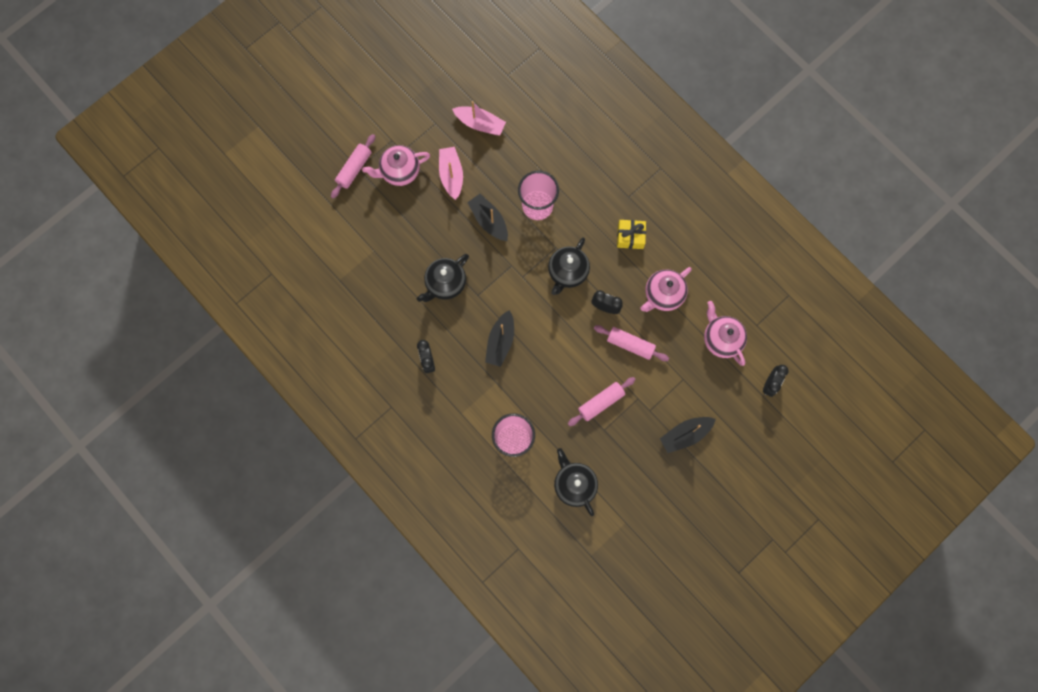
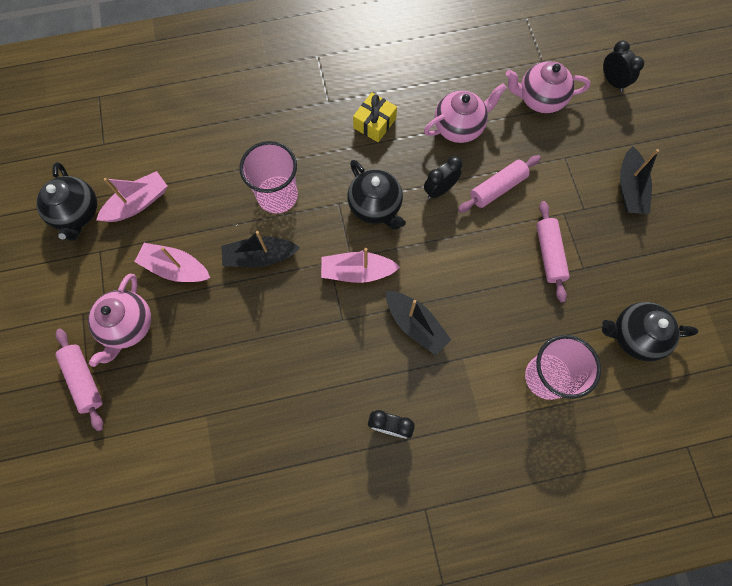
camera: 60 degrees left, 5 degrees down
(445, 284) = (305, 350): black teapot -> black teapot (77, 213)
(515, 286) = (357, 272): none -> pink boat
(663, 295) = (459, 127): pink teapot -> pink teapot turned 105 degrees counterclockwise

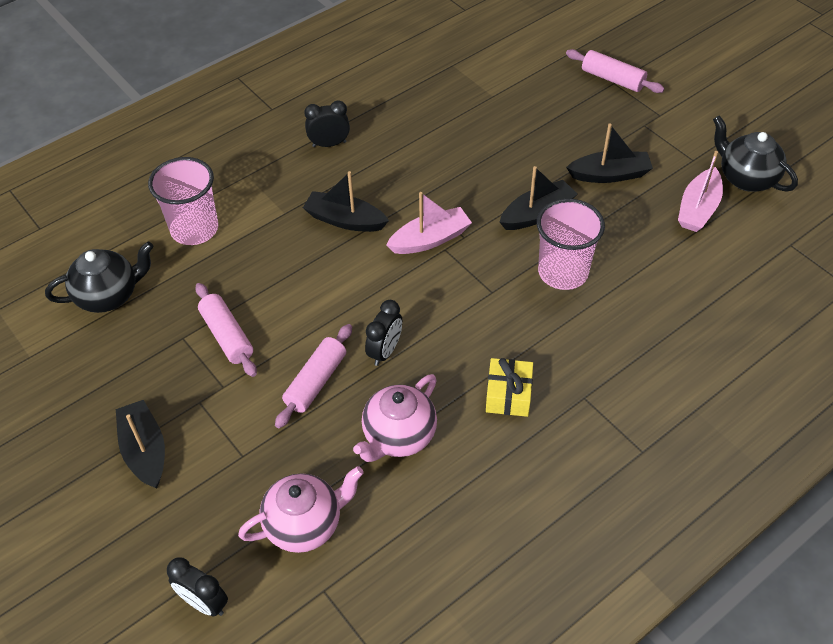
camera: 155 degrees right, 20 degrees down
(128, 326) = (611, 122): pink teapot -> none
(176, 268) = (609, 175): pink boat -> black boat
(375, 207) = (448, 304): black teapot -> none

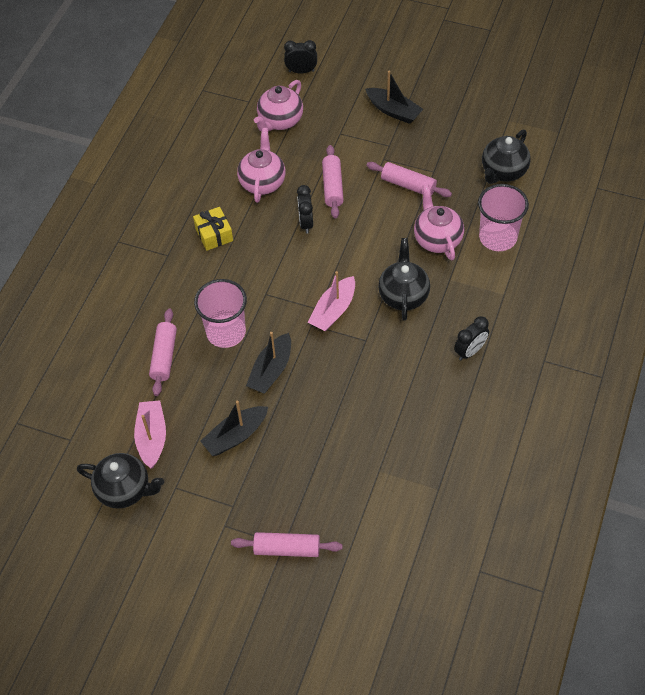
camera: 150 degrees right, 5 degrees up
(257, 258) = (437, 239): none -> pink teapot
(345, 220) = (403, 295): black boat -> black teapot
(647, 279) = (164, 356): none -> pink rolling pin

